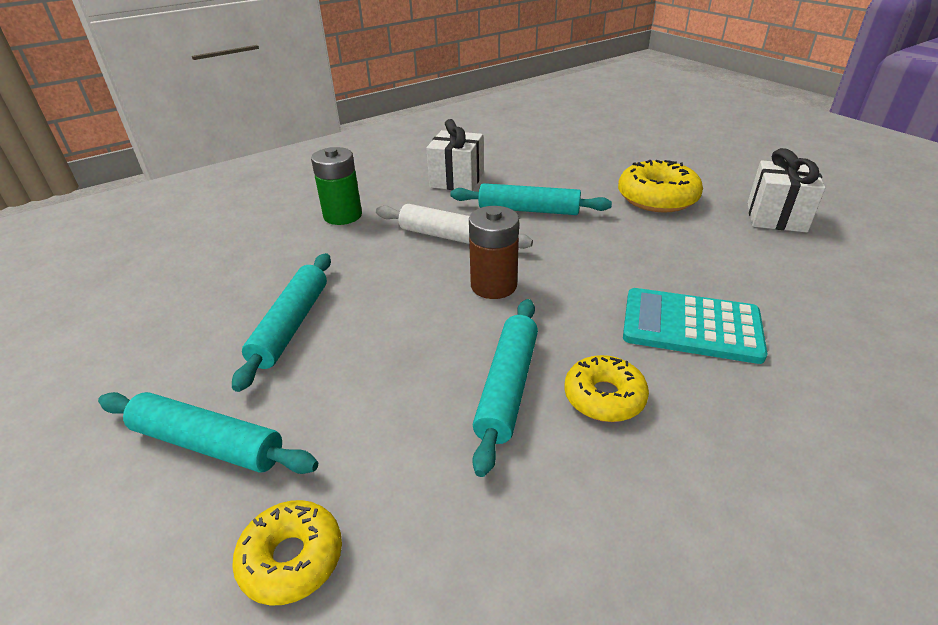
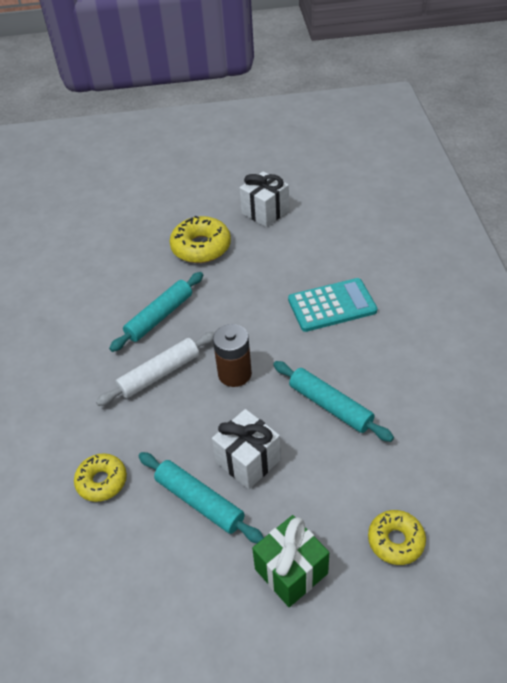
camera: 60 degrees left, 10 degrees up
(208, 443) = (291, 571): turquoise rolling pin -> green gift
(343, 215) = (69, 431): green battery -> none
(456, 180) = (77, 339): white gift -> white gift (248, 461)
(604, 397) = (361, 369): yellow donut -> yellow donut (102, 481)
(691, 326) = (332, 305): turquoise calculator -> turquoise calculator turned 150 degrees counterclockwise

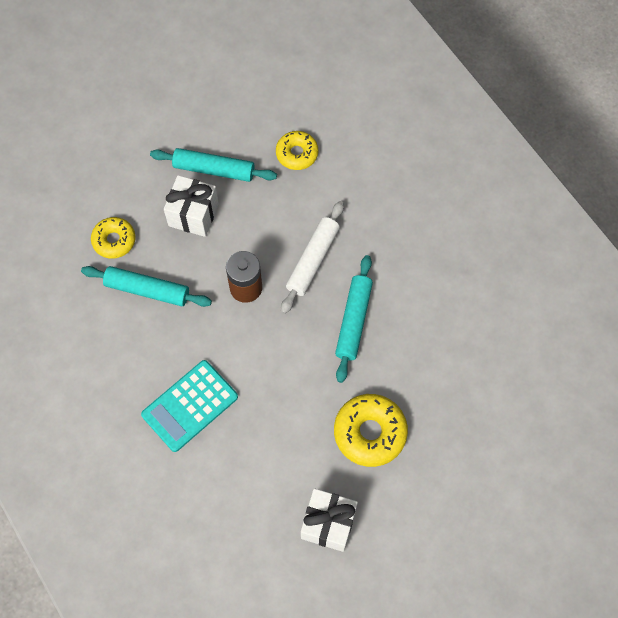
camera: 150 degrees right, 20 degrees up
(291, 571) = (125, 151): green gift -> none
(395, 541) = (58, 200): yellow donut -> yellow donut (114, 240)

